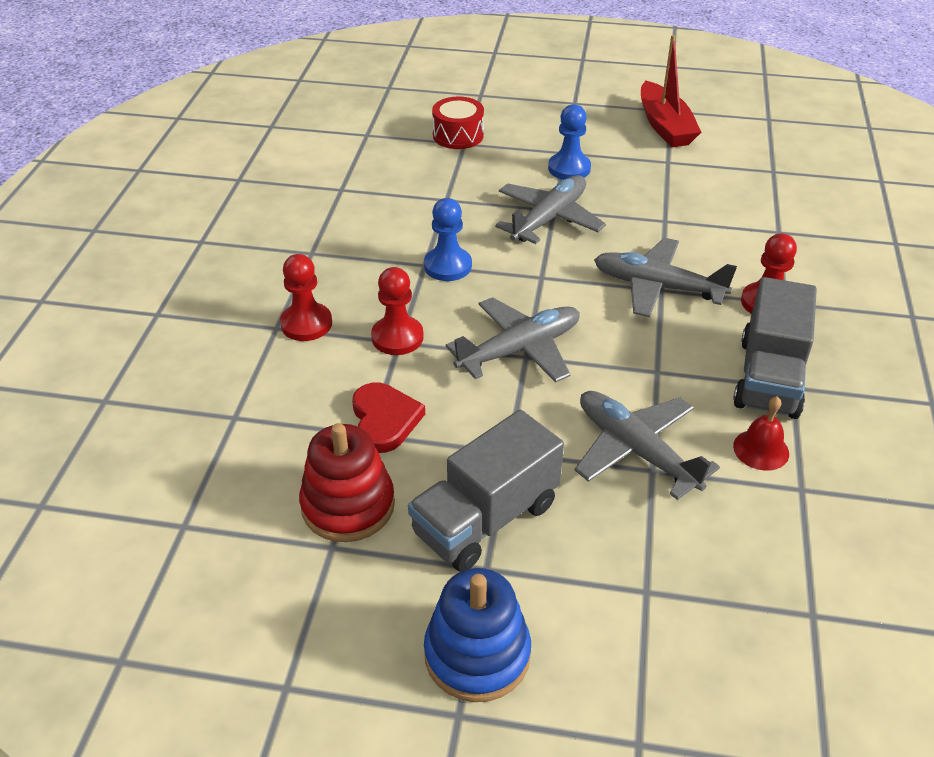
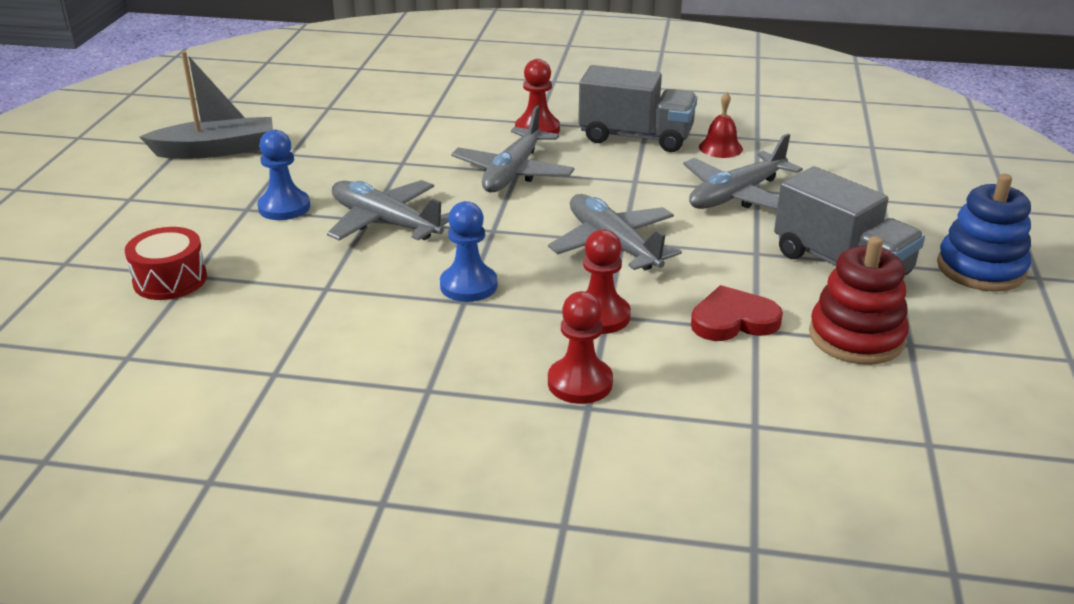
camera: 90 degrees left, 10 degrees down
(665, 126) = (216, 150): red boat -> grey boat

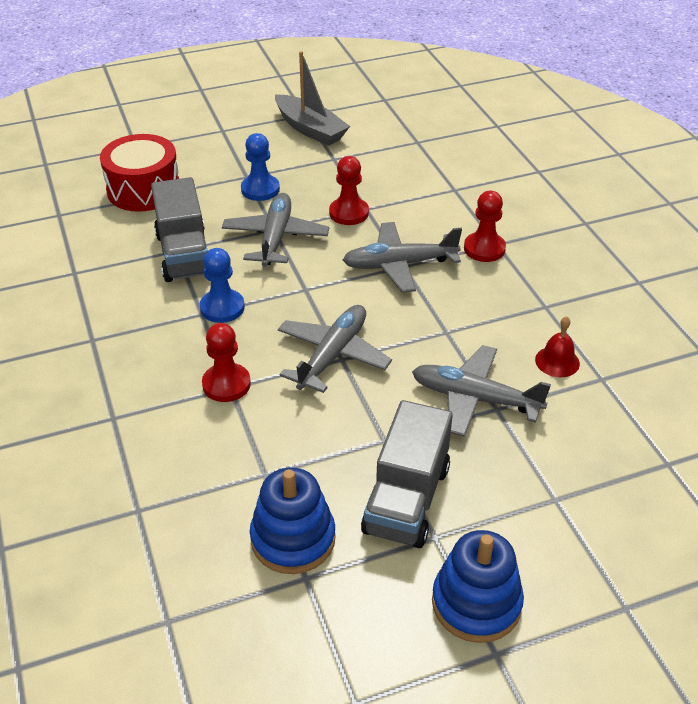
camera: 60 degrees right, 10 degrees up
(170, 280) = (144, 190): red drum -> red drum, size x1.51
(580, 383) = (138, 404): red pawn -> red pawn (349, 213)
(636, 137) = (525, 305): grey truck -> grey truck (184, 254)
(733, 320) = (269, 457): red heart -> none
(856, 337) = (293, 539): red stacking toy -> blue stacking toy

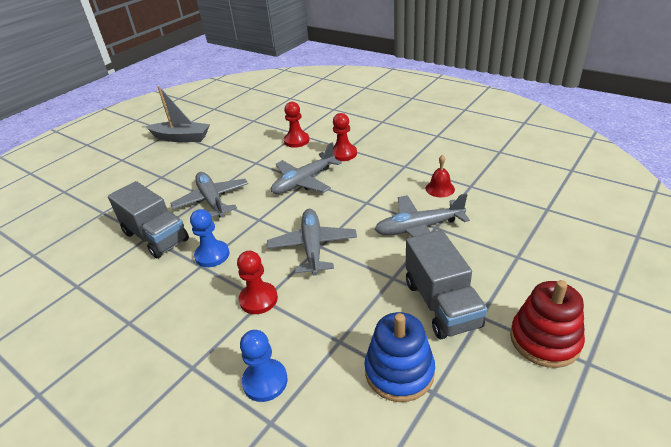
camera: 30 degrees left, 5 degrees down
(144, 190) = (91, 213): red drum -> none
(260, 189) = (177, 180): blue pawn -> blue pawn (265, 381)
(349, 213) = (247, 169): red pawn -> red pawn (296, 141)
(476, 603) = (545, 340): blue stacking toy -> red stacking toy

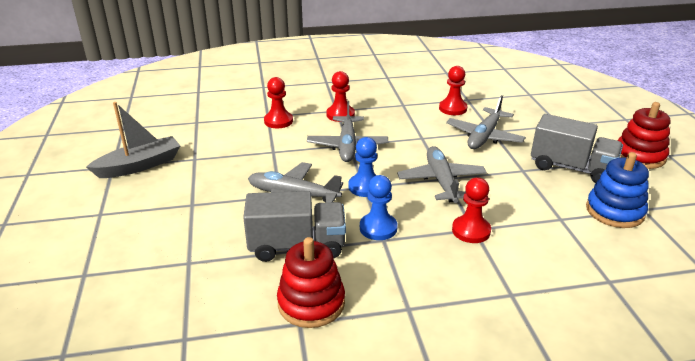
camera: 50 degrees left, 5 degrees down
(100, 278) = (311, 303): none -> red stacking toy
(265, 381) = (566, 266): blue pawn -> blue pawn (365, 187)
(312, 247) = (441, 181): grey plane -> grey plane turned 45 degrees clockwise
(440, 188) = (452, 108): red bell -> red pawn

